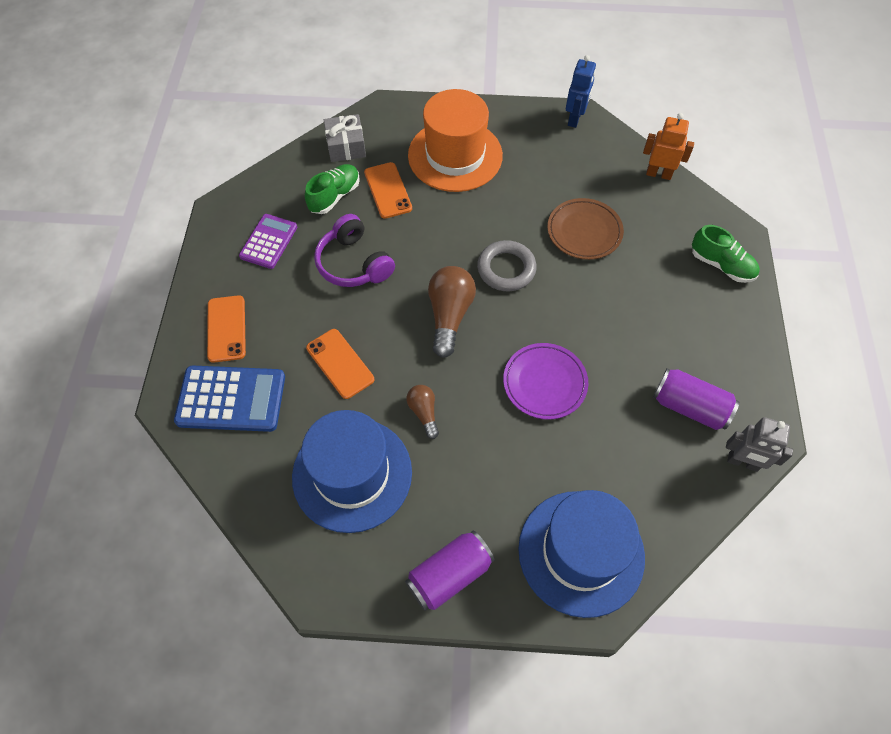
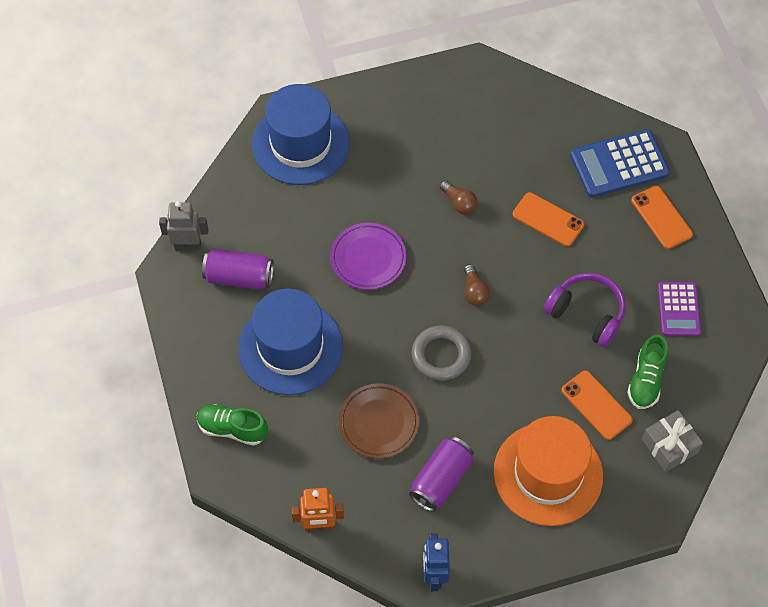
camera: 160 degrees right, 0 degrees up
(352, 474) = (493, 142): blue hat -> blue hat (290, 347)
(449, 316) = (474, 291): brown light bulb -> brown light bulb, size x0.56
(449, 575) = (391, 101): purple can -> purple can (441, 480)

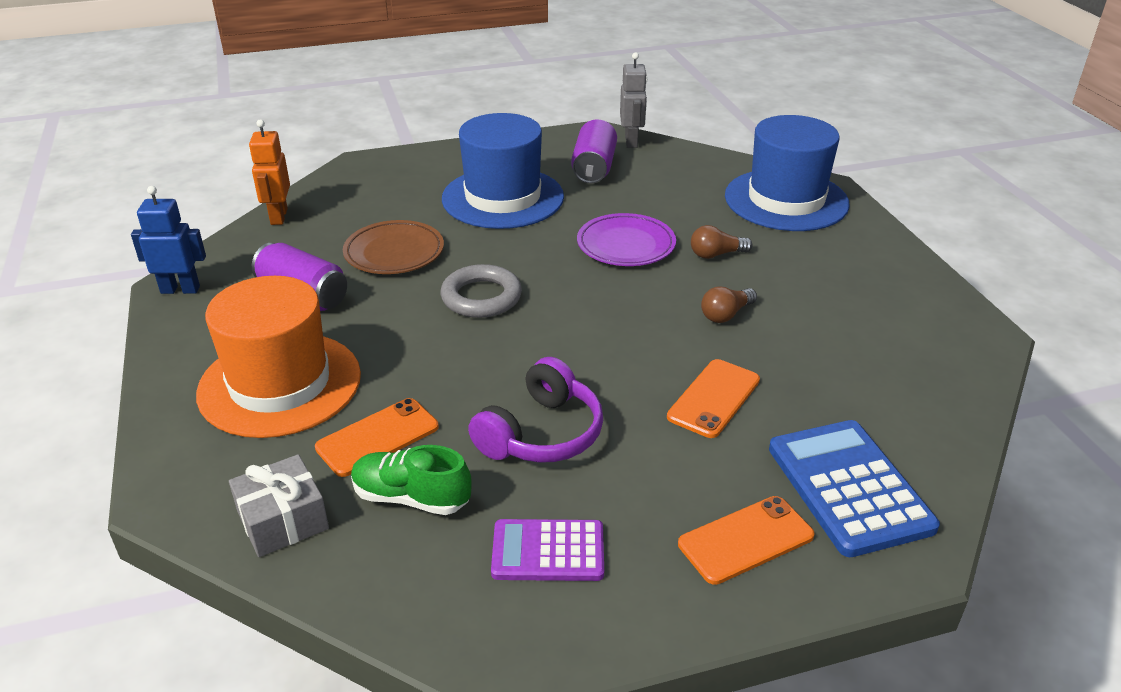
camera: 90 degrees right, 25 degrees down
(232, 429) = (408, 169): green shoe -> none
(474, 291) = (579, 325): brown light bulb -> brown light bulb (716, 254)

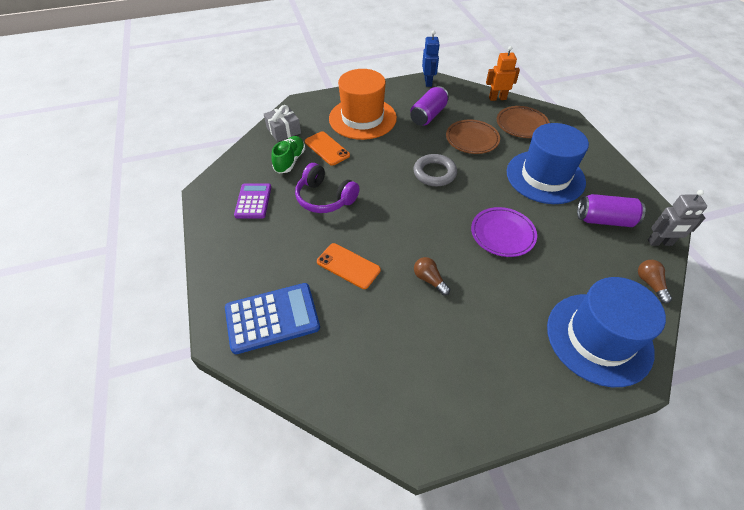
camera: 90 degrees right, 15 degrees up
(366, 202) = (521, 124): none -> brown plate
(716, 254) = (501, 282): brown light bulb -> brown light bulb (650, 284)
(745, 540) = (245, 268): orange phone -> none

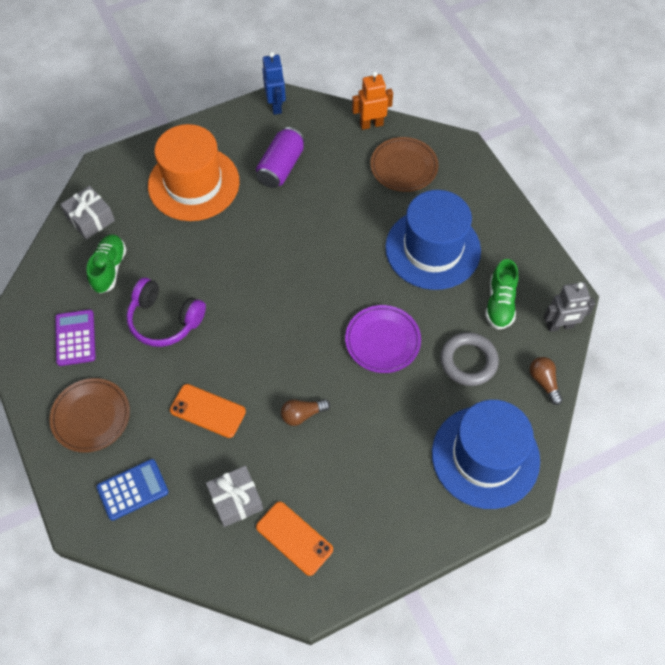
camera: 10 degrees left, 10 degrees up
(272, 318) = (133, 489): blue calculator -> blue calculator, size x0.65
(327, 148) = (154, 241): orange phone -> orange phone (294, 538)
(362, 341) = (236, 500): none -> grey gift
(429, 280) = (302, 414): brown light bulb -> brown light bulb turned 60 degrees counterclockwise
(434, 173) = (296, 262): grey ring -> grey ring (468, 361)
(472, 139) = (340, 201): brown plate -> brown plate (91, 416)
(604, 220) = (500, 303): purple can -> green shoe

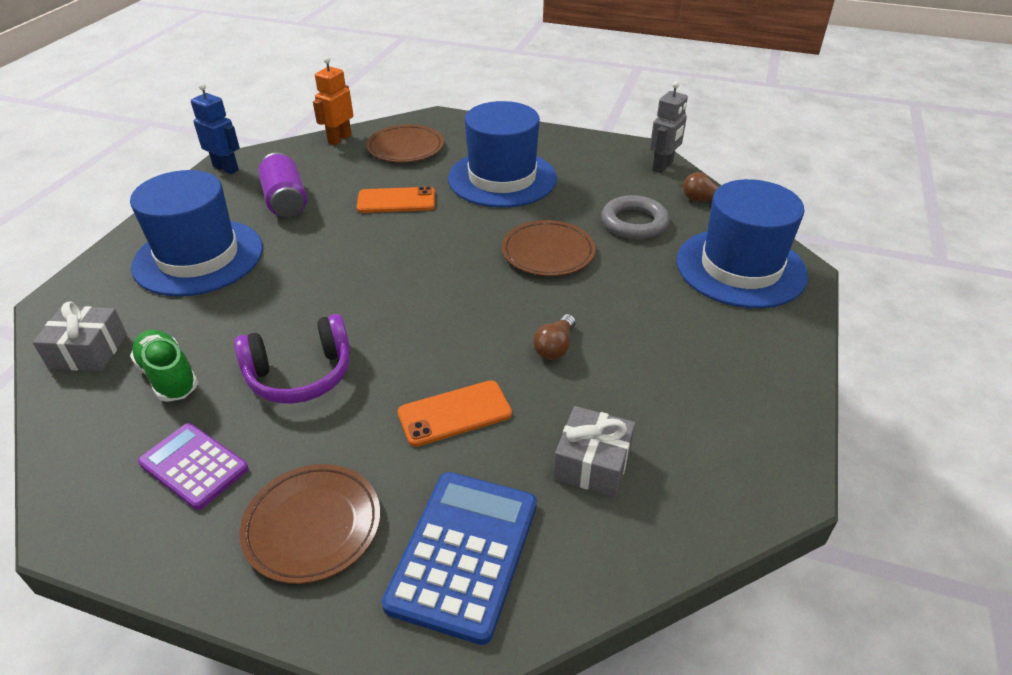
camera: 45 degrees left, 20 degrees down
(133, 489) = (464, 553): blue calculator -> blue calculator, size x1.55
(193, 183) = (198, 257): orange hat -> blue hat
(294, 538) = (693, 445): orange phone -> orange phone (396, 201)
(382, 341) = (548, 252): purple plate -> brown plate
(500, 303) = (602, 179): green shoe -> none

